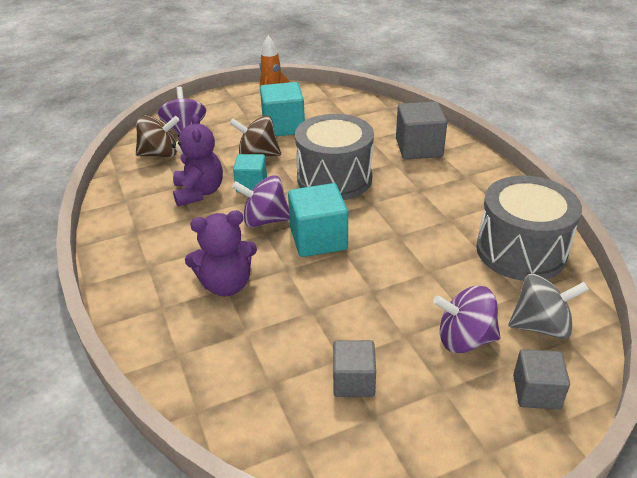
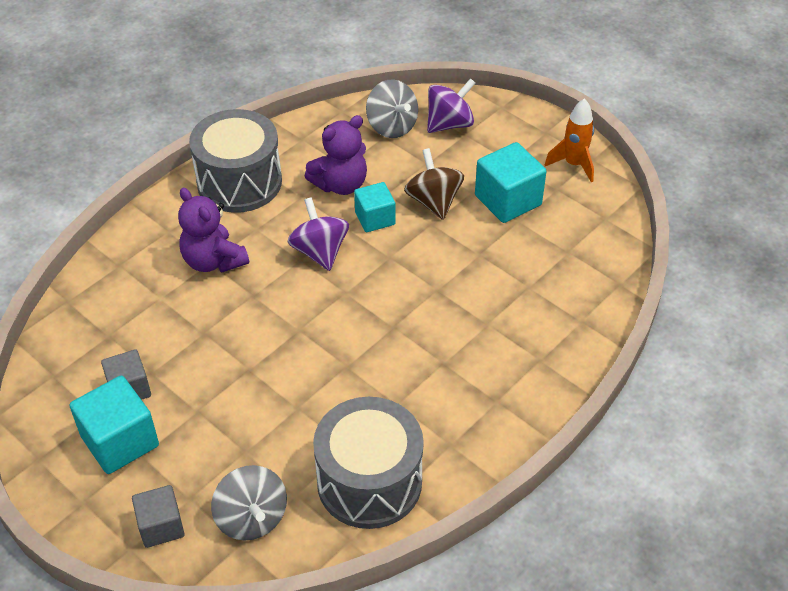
camera: 65 degrees right, 10 degrees up
(160, 154) = (392, 126): brown spinning top -> grey spinning top
(318, 239) = (309, 303): turquoise cube -> turquoise cube (120, 441)
(334, 178) = (424, 281): grey drum -> grey drum (239, 182)
(419, 148) = (535, 340): grey cube -> none
(464, 339) = (209, 458): purple spinning top -> none

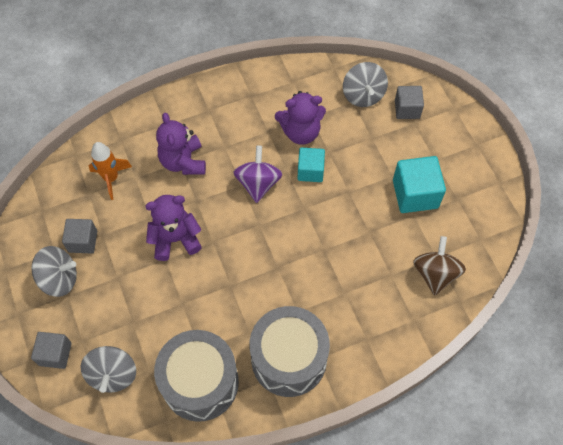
camera: 25 degrees right, 15 degrees up
(120, 441) = (59, 279): turquoise cube -> grey spinning top
(239, 182) = (231, 102): grey drum -> grey drum (289, 359)
(250, 343) = (175, 239): none -> purple teddy bear
(433, 201) = (360, 173): brown spinning top -> brown spinning top (435, 274)
(449, 124) = (407, 109): purple spinning top -> grey cube
(573, 164) = (482, 182): orange rocket -> orange rocket (111, 178)

